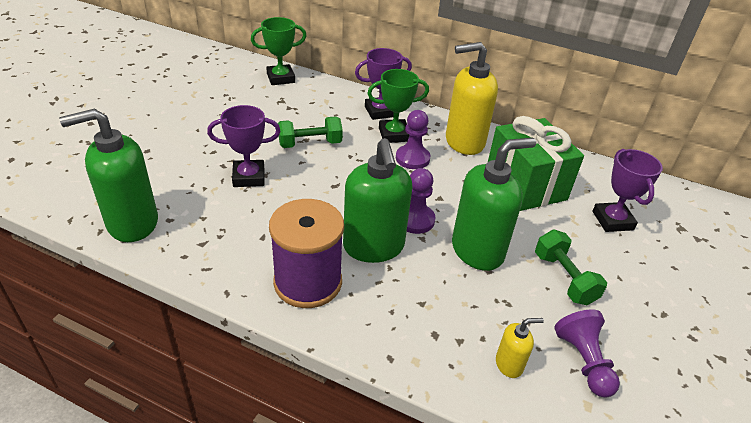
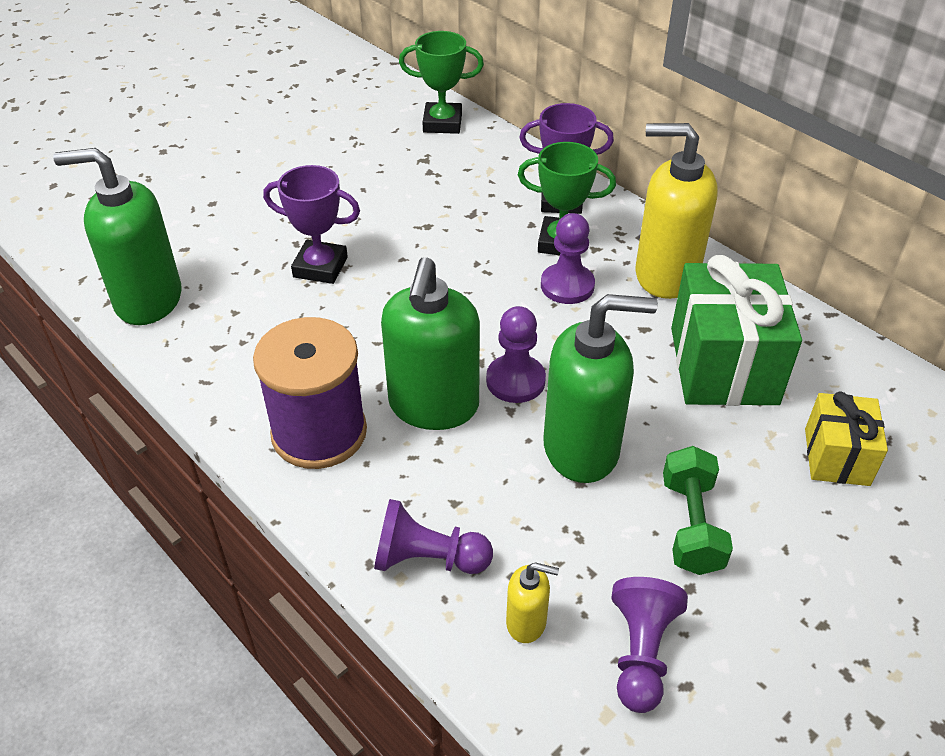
camera: 25 degrees right, 5 degrees up
(310, 144) = (429, 234): green dumbbell -> none
(426, 343) = (427, 559): none -> purple pawn
(612, 220) = (836, 457): purple trophy -> yellow gift

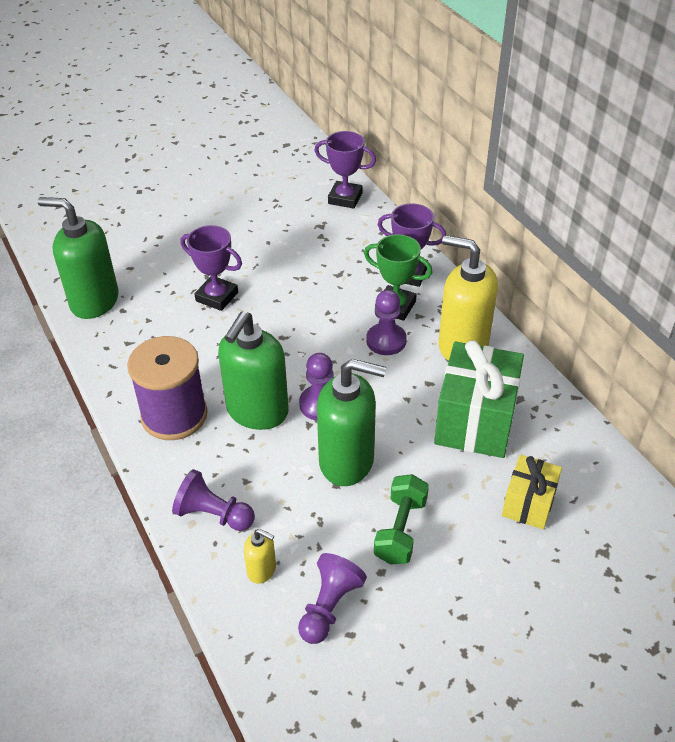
camera: 15 degrees right, 0 degrees up
(442, 123) = (345, 198): green trophy -> purple trophy

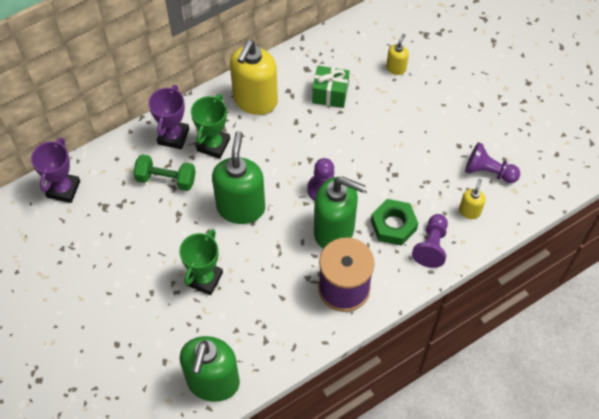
camera: 95 degrees left, 15 degrees up
(217, 297) = (204, 279): purple trophy -> green trophy
(254, 474) = (393, 225): none -> green nut
(347, 461) = (375, 169): green soap dispenser -> green soap dispenser (241, 207)
(386, 341) = (253, 150): purple pawn -> none
(400, 530) = (426, 136): green dumbbell -> green dumbbell (166, 179)
(475, 421) = (330, 94): green gift -> green gift, size x0.57
(528, 503) = (396, 68): yellow gift -> yellow soap dispenser

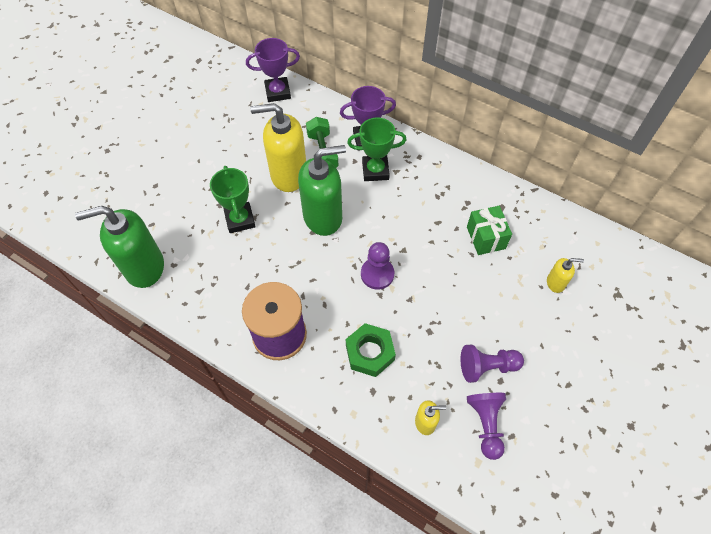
camera: 65 degrees right, 0 degrees up
(204, 279) = (240, 220): green trophy -> green trophy turned 75 degrees clockwise
(255, 101) = (440, 182): yellow soap dispenser -> yellow soap dispenser (288, 175)
(334, 231) = (337, 302): green soap dispenser -> none
(431, 246) = (364, 399): purple pawn -> purple pawn (487, 367)

